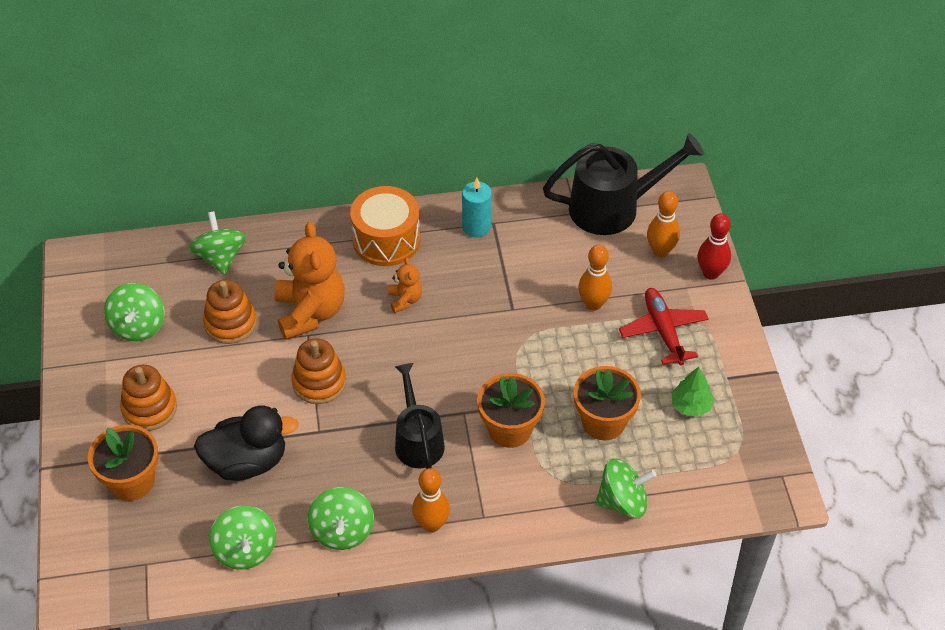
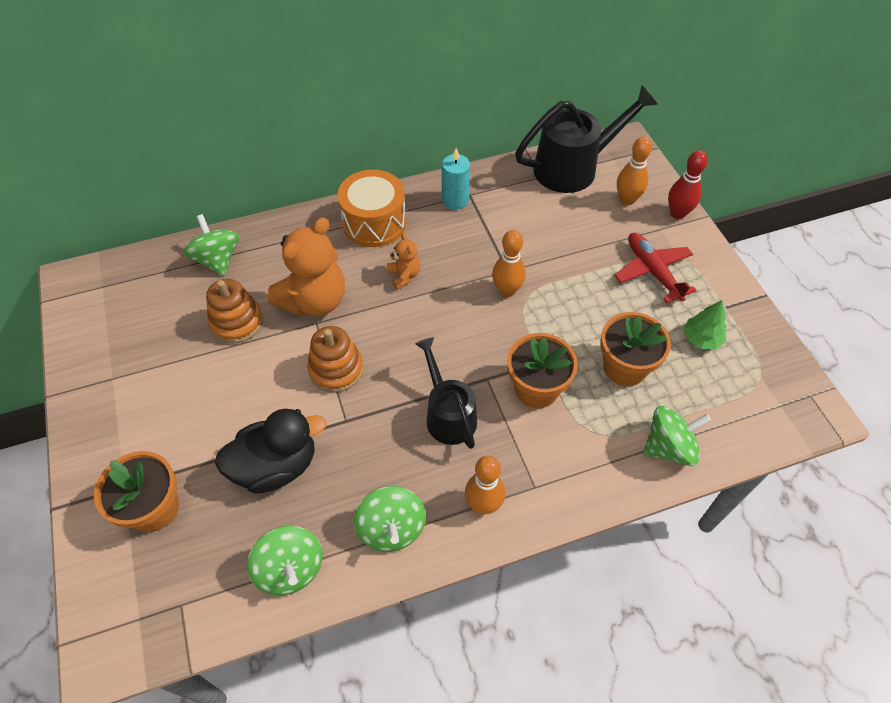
camera: 10 degrees left, 5 degrees up
(138, 326) = (143, 338): green spinning top -> none
(149, 408) = (164, 423): orange stacking toy -> none
(310, 312) = (314, 300): orange teddy bear -> orange teddy bear turned 60 degrees clockwise
(593, 304) = (581, 255): orange bowling pin -> orange bowling pin (507, 291)

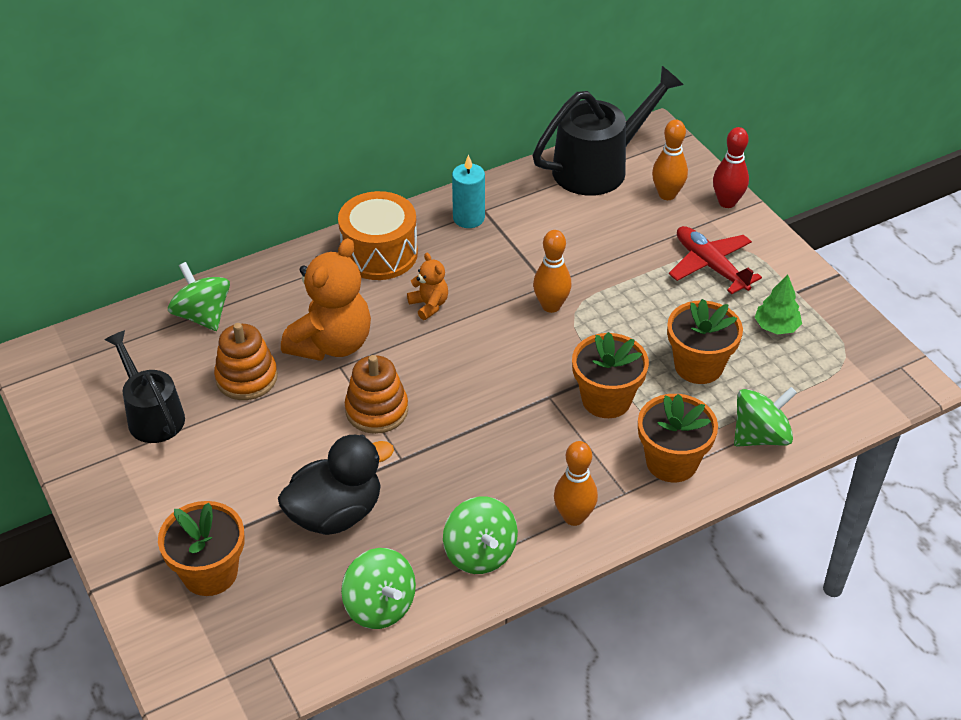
camera: 10 degrees left, 10 degrees down
(447, 414) = (514, 437): black watering can -> black watering can (151, 414)
(583, 461) = (671, 462): none -> orange flower pot

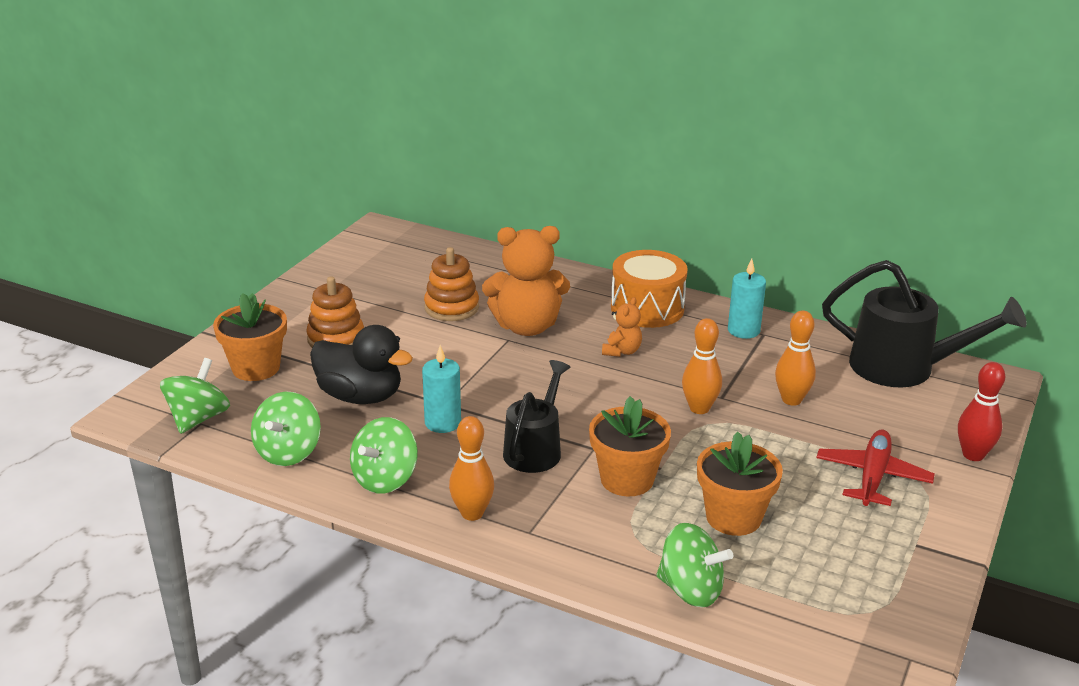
camera: 55 degrees right, 15 degrees down
(151, 414) = (376, 288): black watering can -> black watering can (535, 448)
(203, 315) = (490, 267): green spinning top -> green spinning top (198, 418)
(376, 410) = (482, 372): orange stacking toy -> orange stacking toy (336, 338)
(430, 474) = (443, 423): none -> turquoise candle
(667, 194) = (928, 417): orange bowling pin -> orange bowling pin (791, 400)
(671, 462) = (595, 545): orange flower pot -> none
(776, 327) = (849, 548): green tree -> none

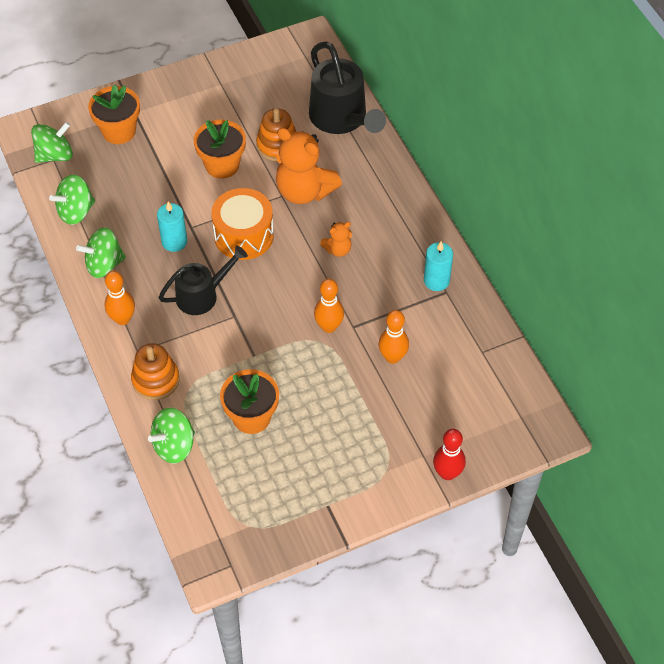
camera: 40 degrees right, 25 degrees up
(336, 338) = (184, 132): orange stacking toy -> orange stacking toy (155, 380)
(360, 396) = (151, 191): black duck -> none
(627, 479) = (226, 351): orange flower pot -> orange flower pot (222, 165)
(647, 308) = (398, 221): orange drum -> orange drum (244, 235)
(690, 590) = (174, 446): green spinning top -> green spinning top turned 75 degrees clockwise
(872, 476) = (365, 445): red plane -> none
(905, 368) = (500, 380): black watering can -> black watering can (342, 119)

